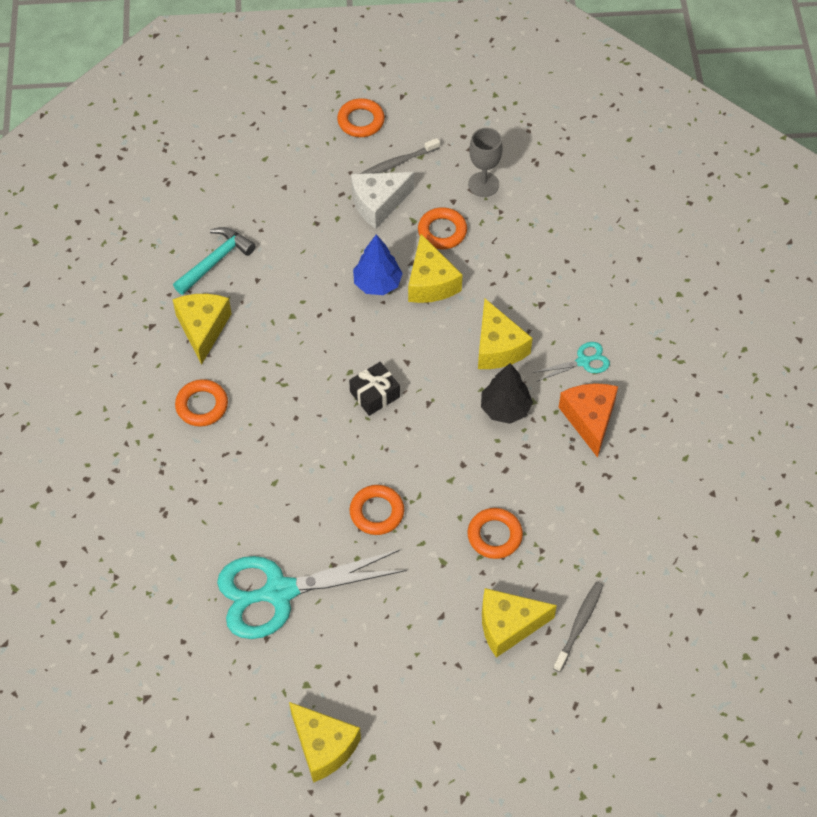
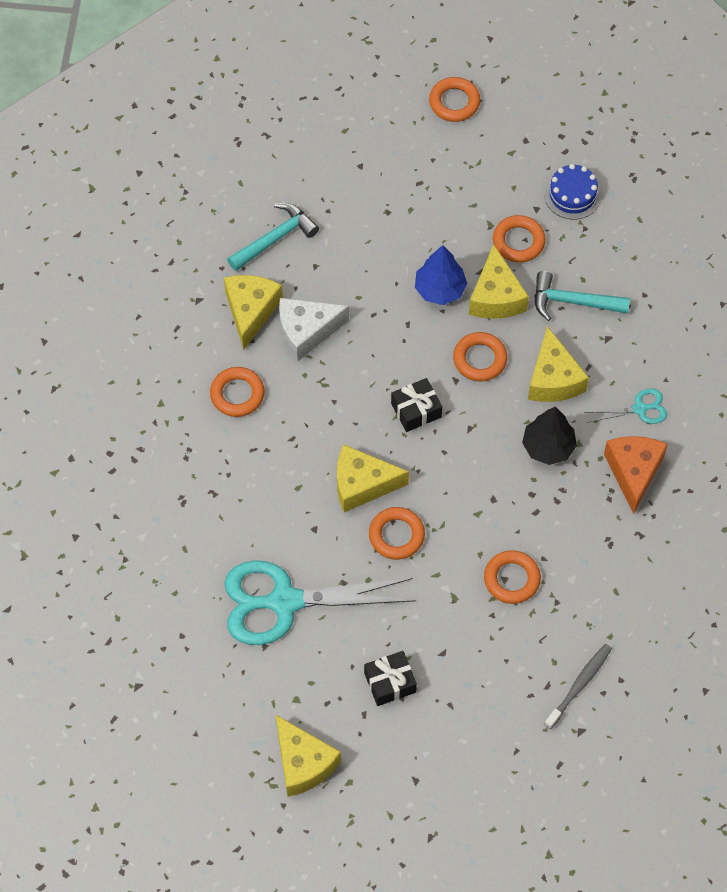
camera: 10 degrees right, 5 degrees up
(378, 203) = (456, 200): white cheese -> white cheese (306, 332)
(395, 653) = (390, 682): none -> black gift
(397, 163) = (485, 156): grey toothbrush -> none
(426, 340) = (480, 359): none -> orange ring
(483, 184) = (572, 195): grey goblet -> blue cake
(502, 276) = (573, 302): none -> turquoise hammer
(508, 625) = (508, 674): yellow cheese -> yellow cheese (362, 484)

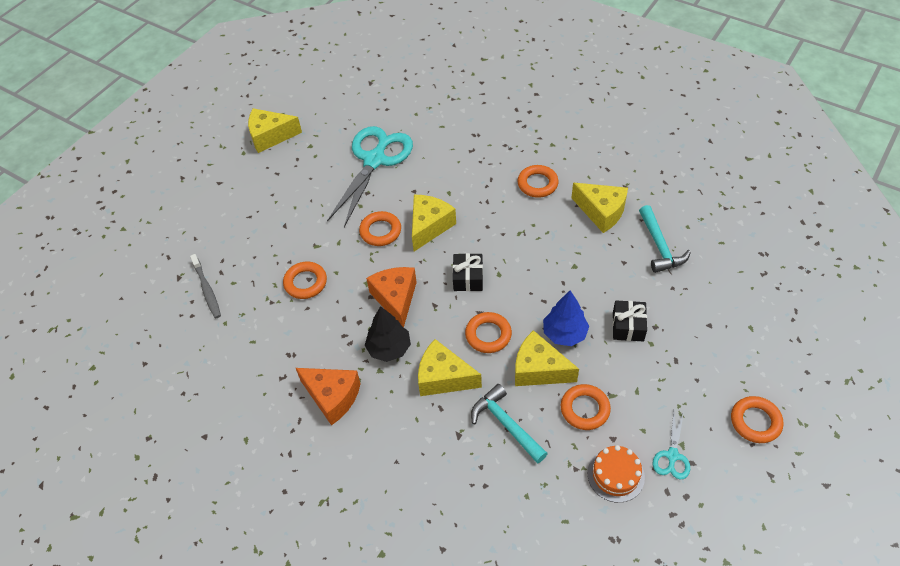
camera: 120 degrees right, 10 degrees down
(306, 332) = (568, 237): white cheese -> none
(390, 682) = (286, 192): black gift -> black gift (628, 326)
(483, 471) = (395, 299): none -> orange cheese
(572, 195) = (615, 475): blue cake -> orange cake
(573, 302) = (506, 424): turquoise hammer -> turquoise hammer turned 75 degrees counterclockwise
(639, 409) = (382, 428): turquoise scissors -> turquoise scissors (672, 456)

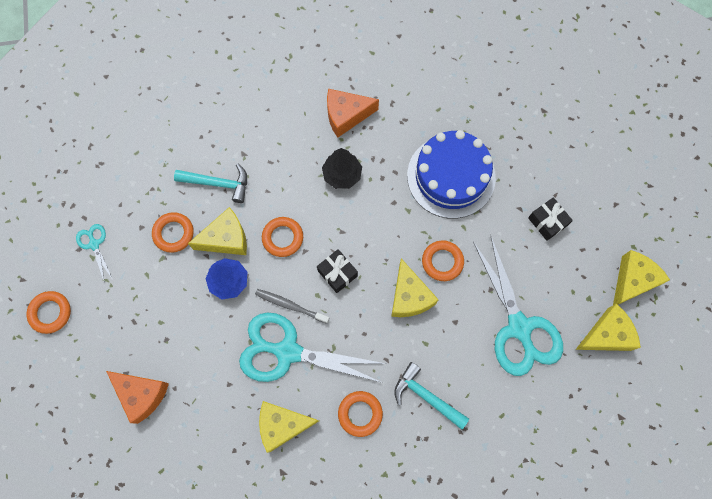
camera: 135 degrees right, 20 degrees up
(207, 290) = (512, 118): grey toothbrush -> grey toothbrush (290, 305)
(305, 282) = (451, 176): orange ring -> blue cake
(395, 299) = (374, 214): orange cheese -> orange cheese (142, 394)
(443, 377) = (286, 183): yellow cheese -> yellow cheese (606, 335)
(557, 253) = (287, 351): none -> turquoise scissors
(615, 475) = (123, 204): orange cake -> none
(628, 326) = (186, 324): black gift -> black gift (547, 222)
(660, 246) = (210, 424): turquoise hammer -> turquoise hammer (426, 396)

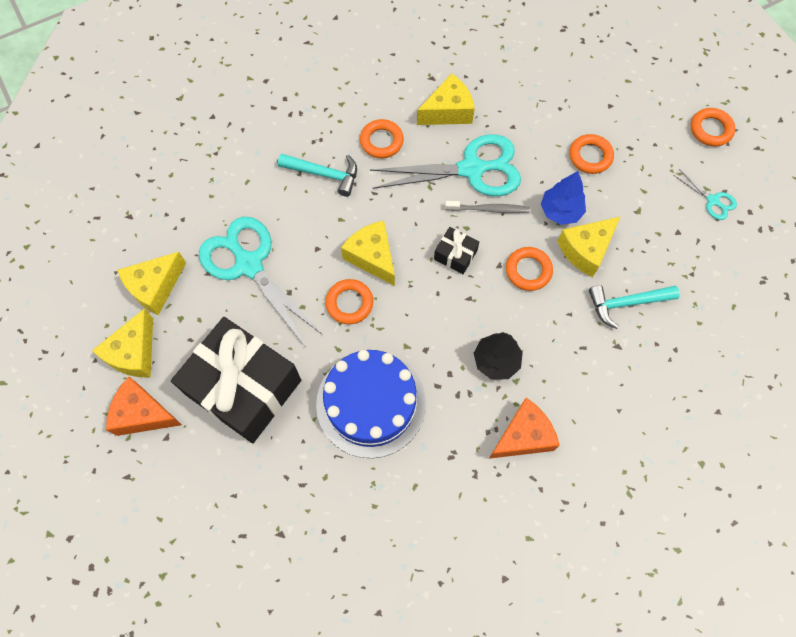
camera: 160 degrees right, 5 degrees down
(142, 394) = (585, 95): orange cheese -> orange cheese (143, 414)
(173, 233) = (641, 237): orange ring -> orange ring (590, 156)
(547, 222) = (244, 387): black gift -> black gift, size x2.41

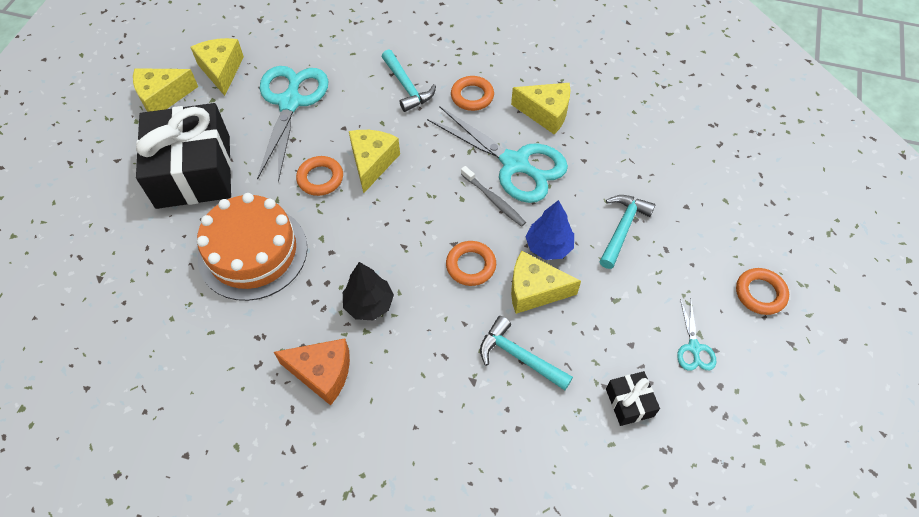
camera: 45 degrees right, 10 degrees down
(143, 414) = (123, 135): orange cheese -> none
(155, 287) = (221, 70): yellow cheese -> yellow cheese turned 75 degrees clockwise
(371, 403) = (253, 252): blue cake -> orange cake
(455, 255) = (431, 209): black gift -> black gift (629, 402)
(590, 156) = (622, 228): orange ring -> turquoise hammer

